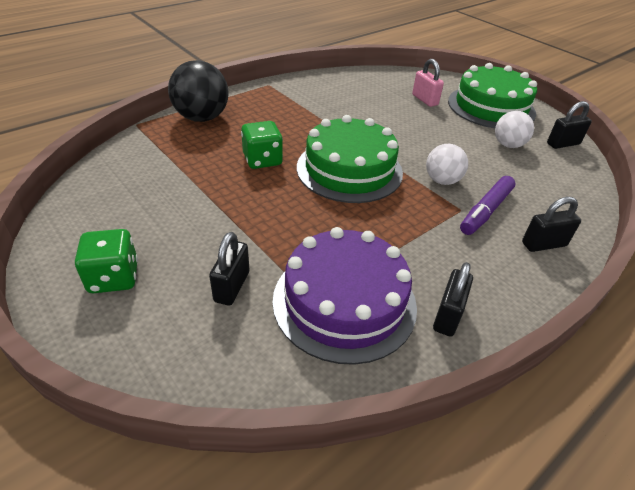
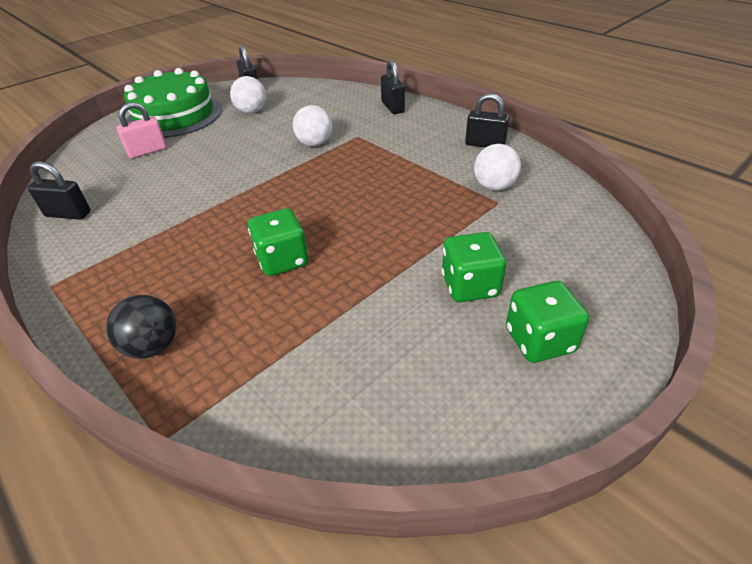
camera: 90 degrees left, 0 degrees up
(193, 250) = (470, 286): none -> green dice
(202, 118) = (153, 346): black ball -> black ball, size x0.62
(232, 286) = (508, 249): black padlock -> black padlock (68, 214)
(344, 302) = (494, 187): purple cake -> white ball
(349, 169) = (300, 194): green cake -> none
(485, 211) = (357, 126): purple marker -> none

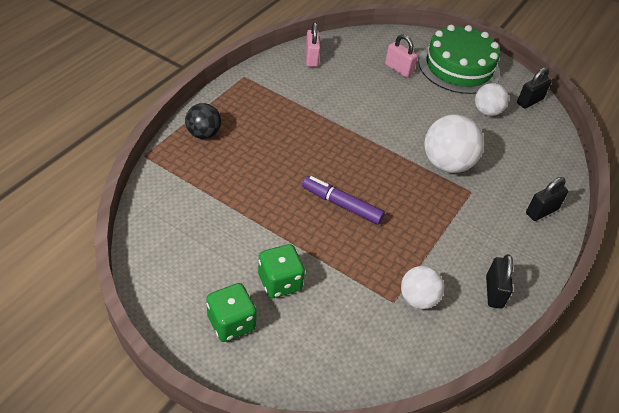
camera: 70 degrees right, 5 degrees up
(68, 214) = (311, 58): black padlock -> pink padlock
(282, 260) = (287, 174): green dice -> none
(315, 144) = (447, 164): white ball -> white ball, size x1.62
(352, 220) = (341, 205): none -> purple marker

